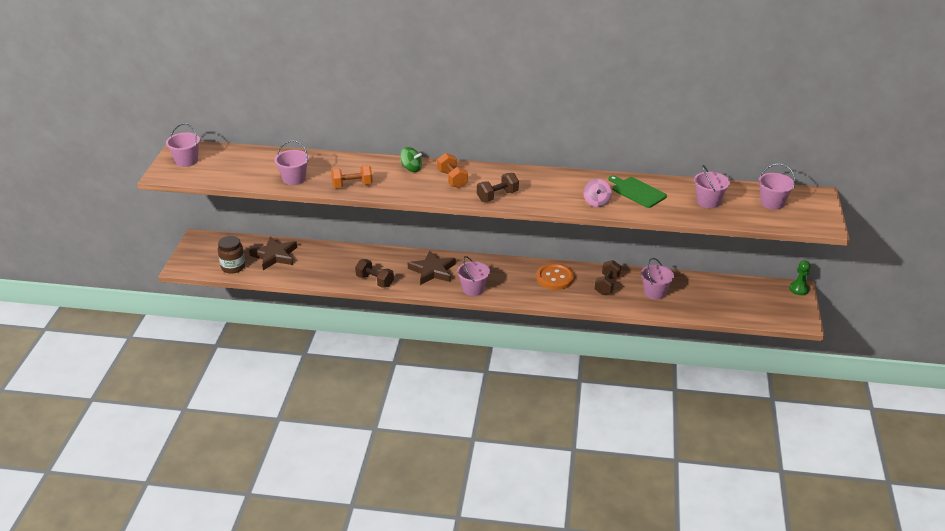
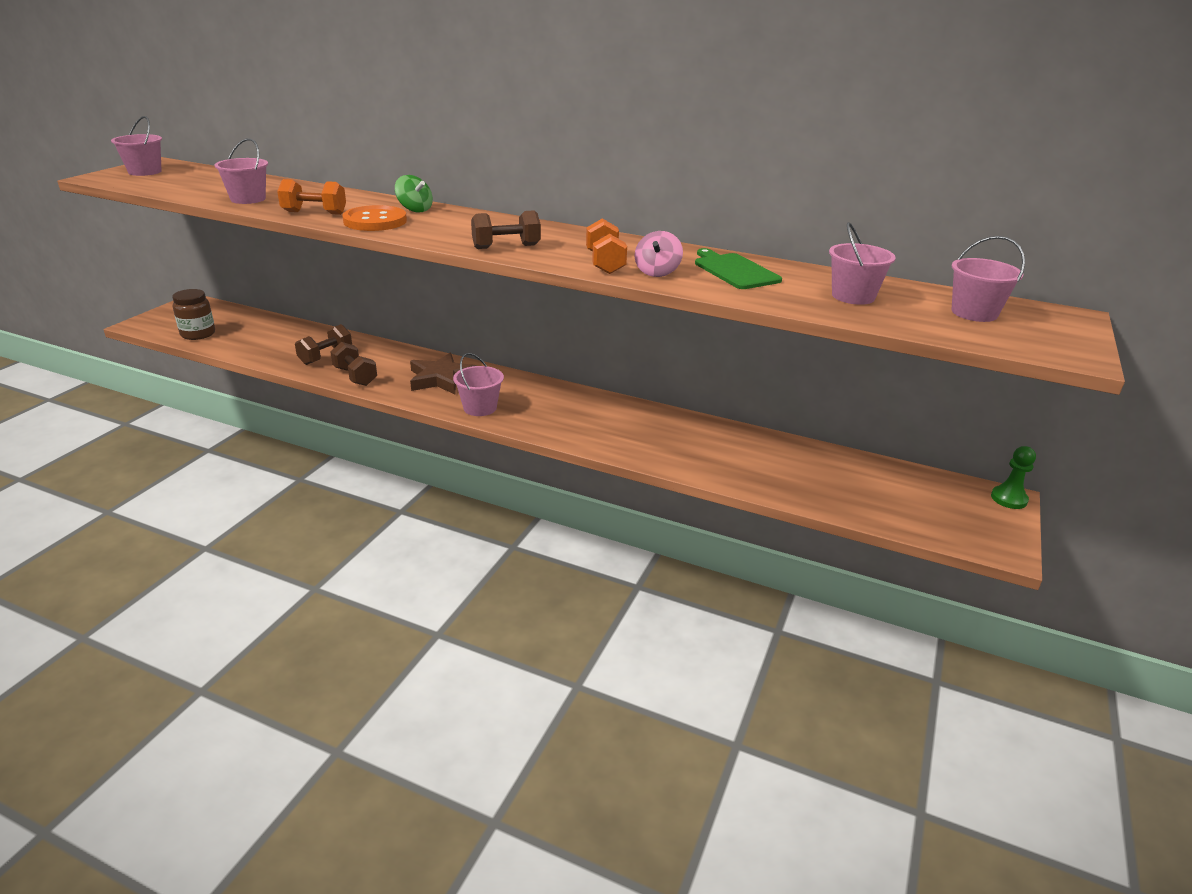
camera: 15 degrees right, 5 degrees down
(274, 256) = (259, 331): brown star -> none
(452, 179) = (459, 224): orange dumbbell -> orange dumbbell (605, 263)
(555, 278) = (608, 415): orange button -> orange button (375, 221)
(607, 285) = (682, 437): brown dumbbell -> brown dumbbell (326, 357)
(655, 292) = (753, 460): pink bucket -> none

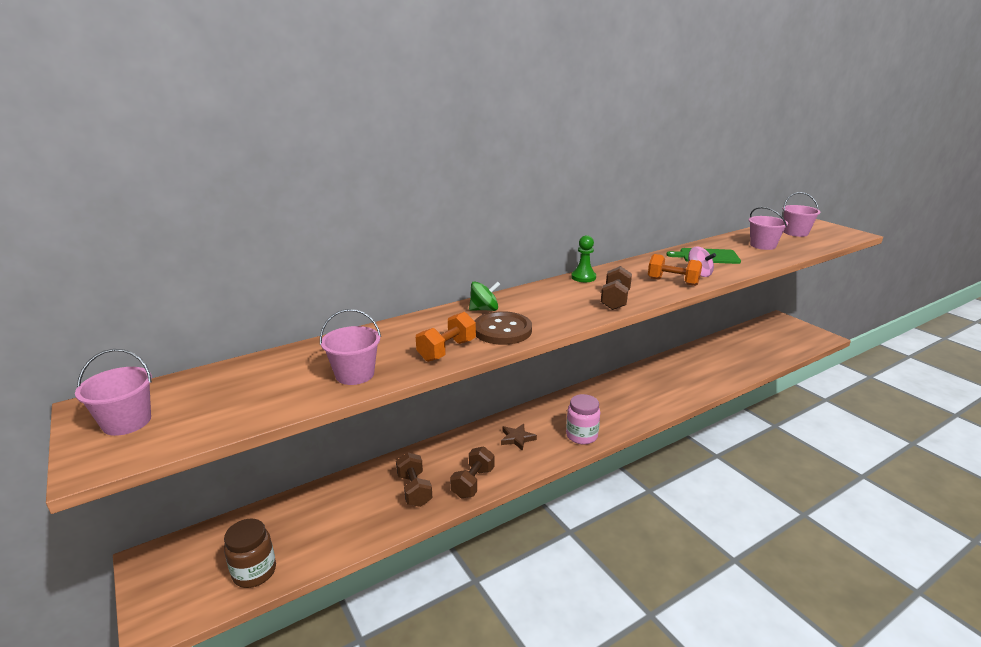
camera: 55 degrees left, 5 degrees down
(355, 376) = (473, 483): brown dumbbell -> brown dumbbell turned 60 degrees counterclockwise
(375, 221) = (502, 330): orange button -> brown button
(442, 378) = (517, 438): brown star -> brown star, size x0.58
(480, 408) = (581, 436): pink bucket -> pink jar
(1009, 499) = (781, 318): green pawn -> green pawn (583, 277)

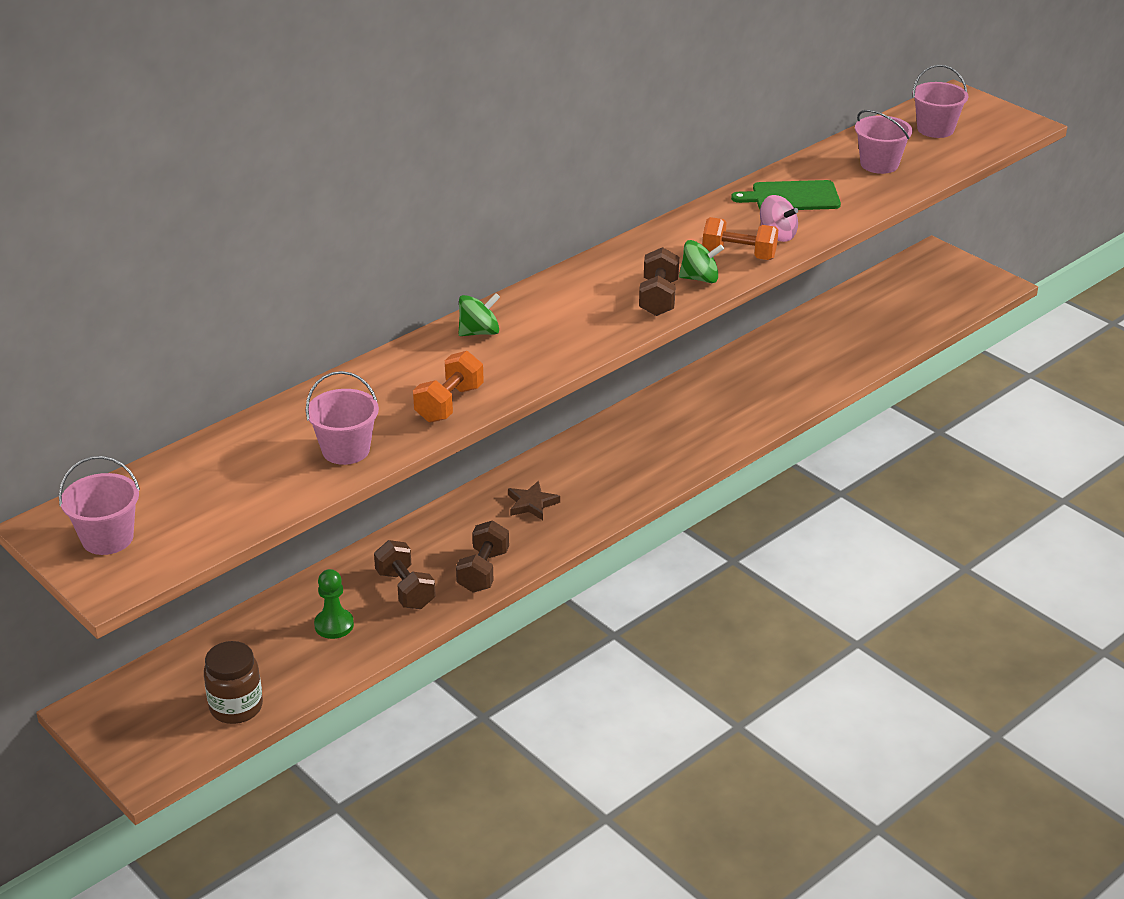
camera: 10 degrees left, 10 degrees up
(502, 330) = (513, 365): brown button -> none
(581, 436) = (624, 489): pink jar -> none
(583, 277) = (609, 258): green pawn -> green pawn (334, 625)
(645, 292) = (700, 278): none -> green spinning top

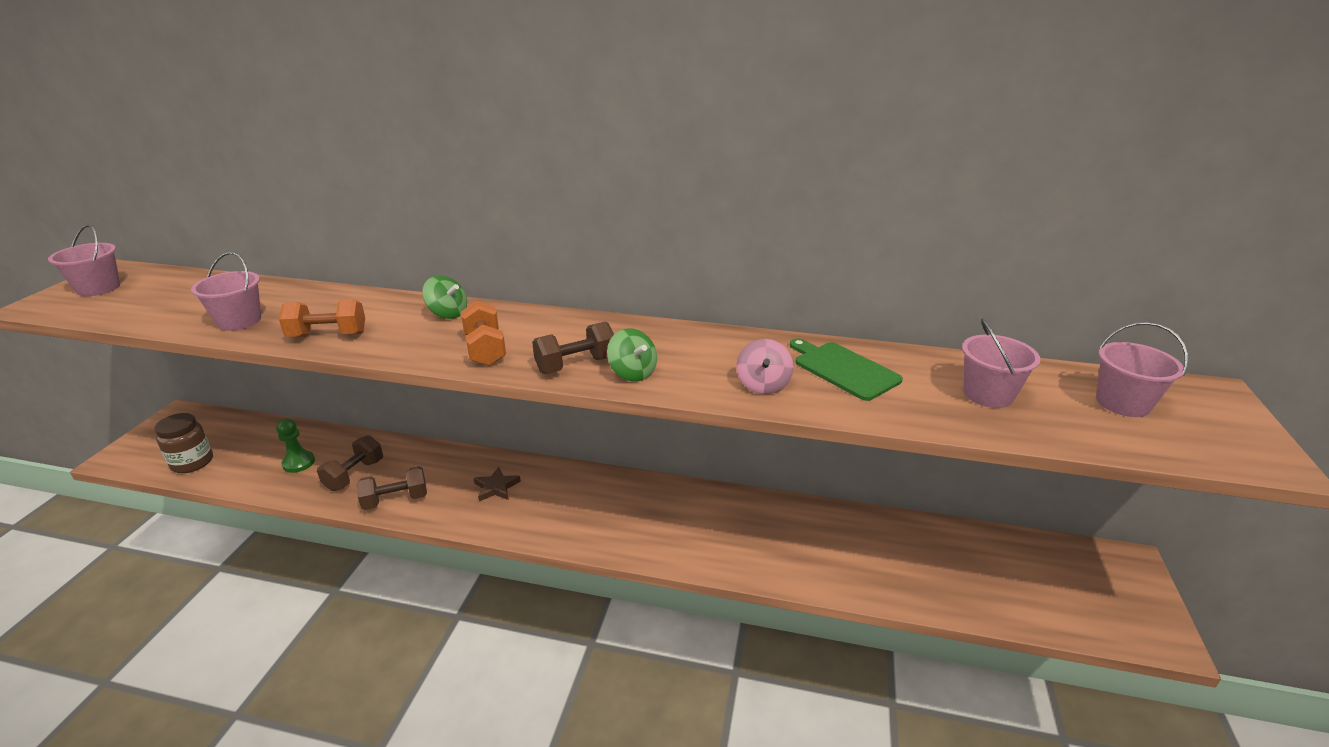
camera: 55 degrees right, 5 degrees down
(739, 255) = (699, 378): orange dumbbell -> orange dumbbell (485, 350)

